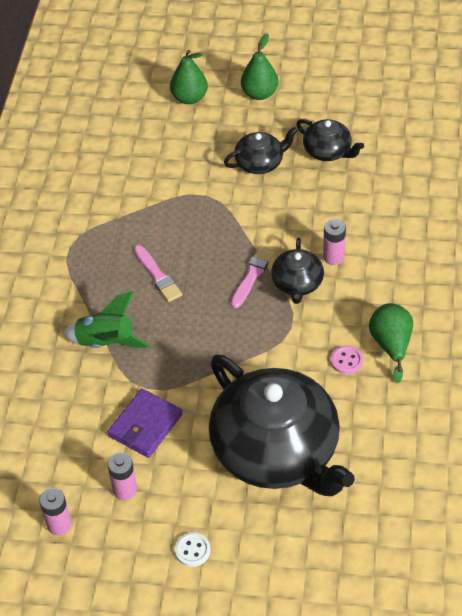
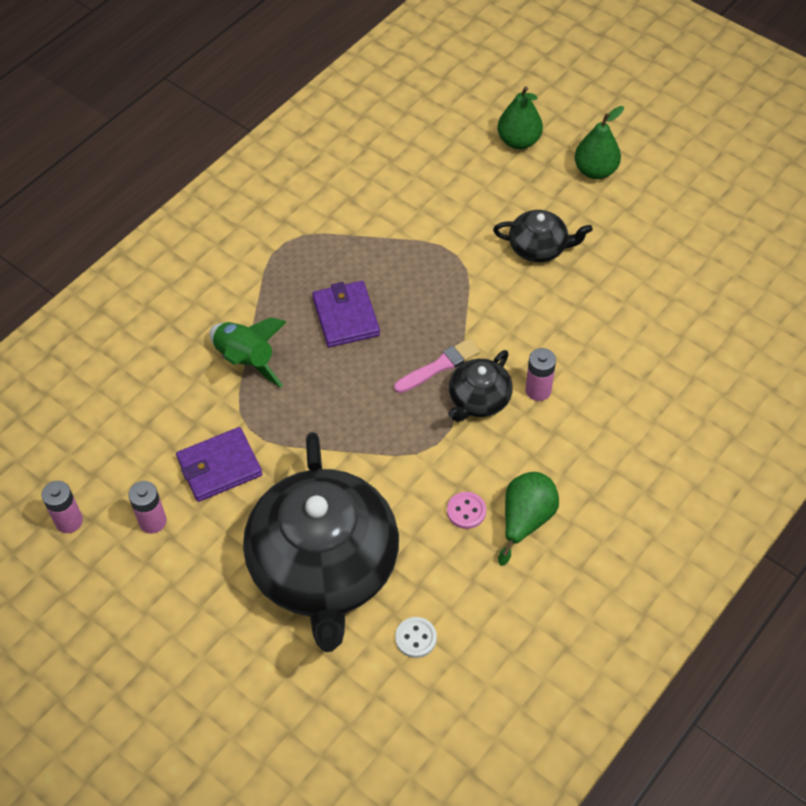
camera: 30 degrees right, 5 degrees up
(157, 276) = (346, 316): pink brush -> purple wallet
(192, 550) = (168, 621): white button -> white button (416, 638)
(328, 151) = (620, 270): black teapot -> none

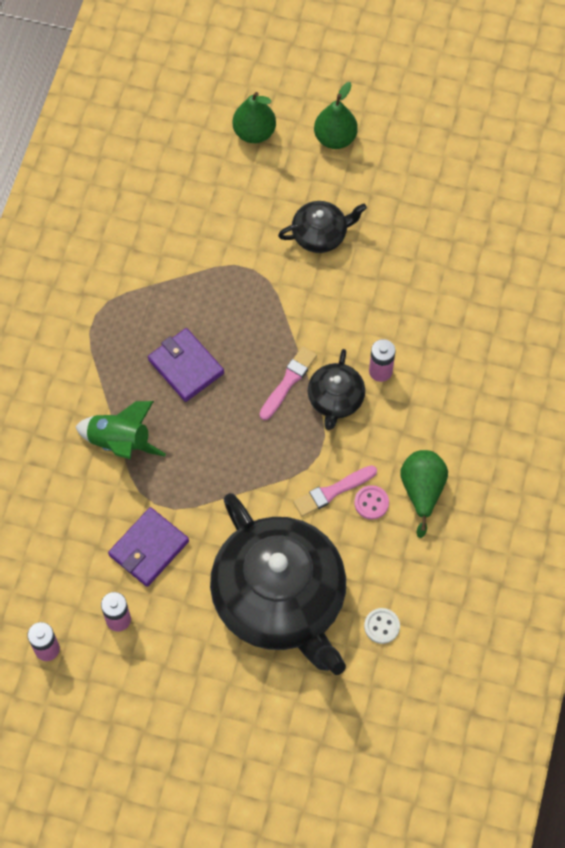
camera: 25 degrees left, 10 degrees up
(431, 485) = (332, 491): none -> pink brush

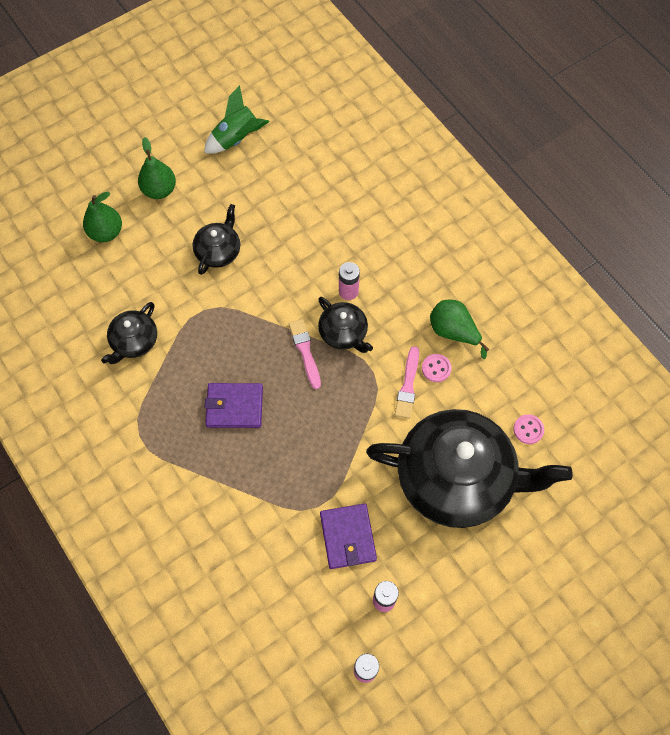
camera: 50 degrees left, 0 degrees up
(120, 442) = (251, 494): green rocket -> green rocket (237, 139)
(174, 240) = (134, 341): none -> black teapot
(382, 626) = (528, 429): white button -> pink button

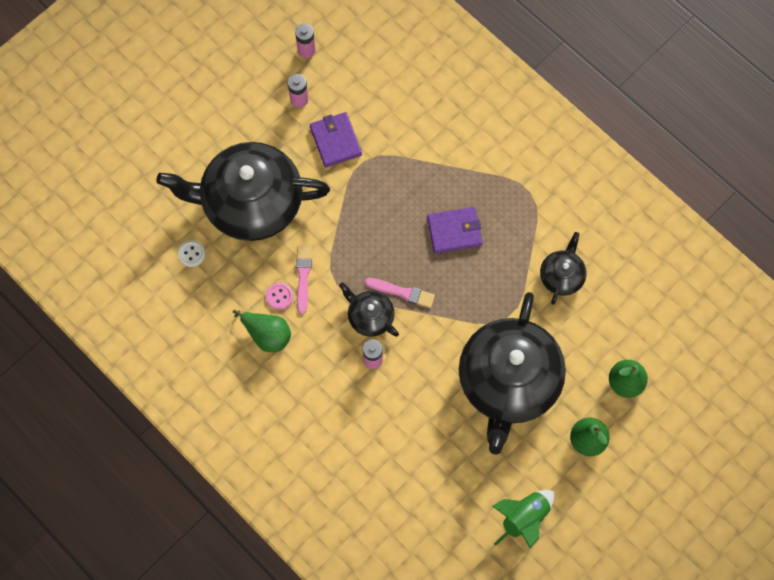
camera: 170 degrees right, 5 degrees up
(218, 251) = (508, 381): black teapot -> black teapot, size x2.22
(305, 351) = (402, 292): pink brush -> pink brush turned 45 degrees counterclockwise
(528, 429) = (191, 254): pink button -> white button

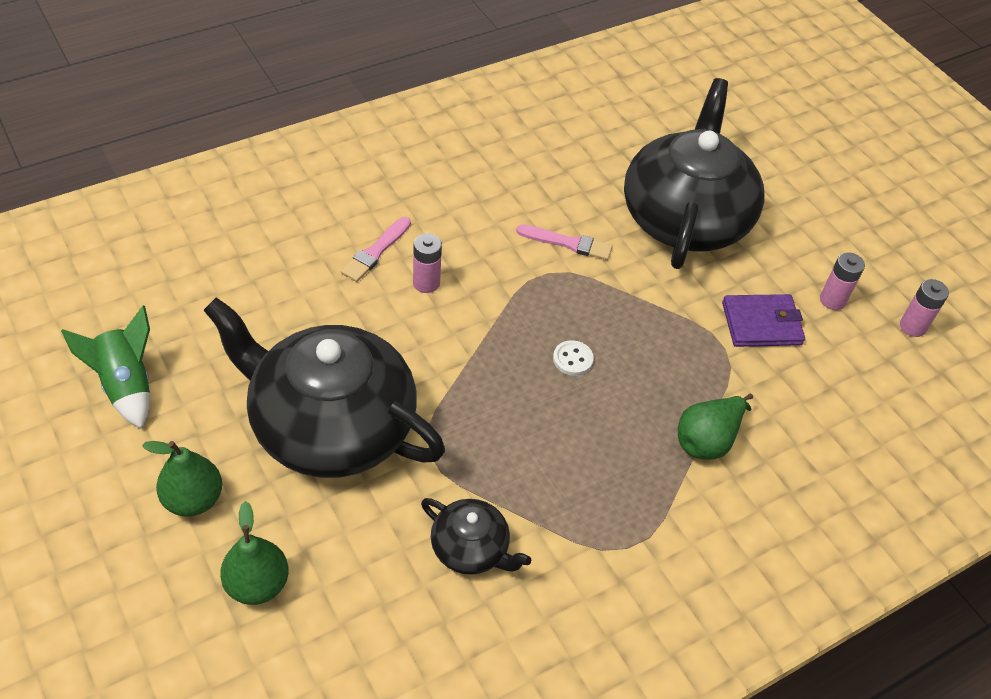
camera: 100 degrees right, 20 degrees down
(191, 254) = (628, 151): white button -> white button (572, 359)
(267, 335) = (499, 192): green pear -> green pear (707, 440)
(279, 296) = (547, 214): pink button -> none
(370, 316) = (488, 295): black teapot -> none
(402, 292) = (510, 338): pink brush -> pink brush (376, 251)
(454, 231) = (587, 425): purple wallet -> none

